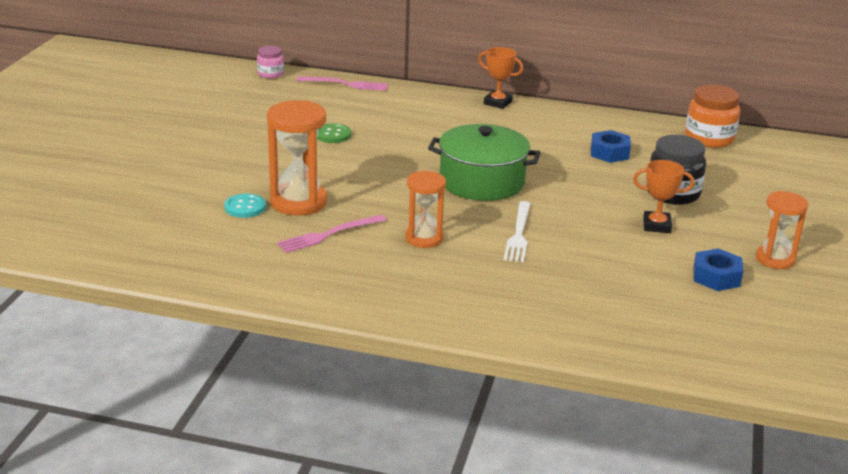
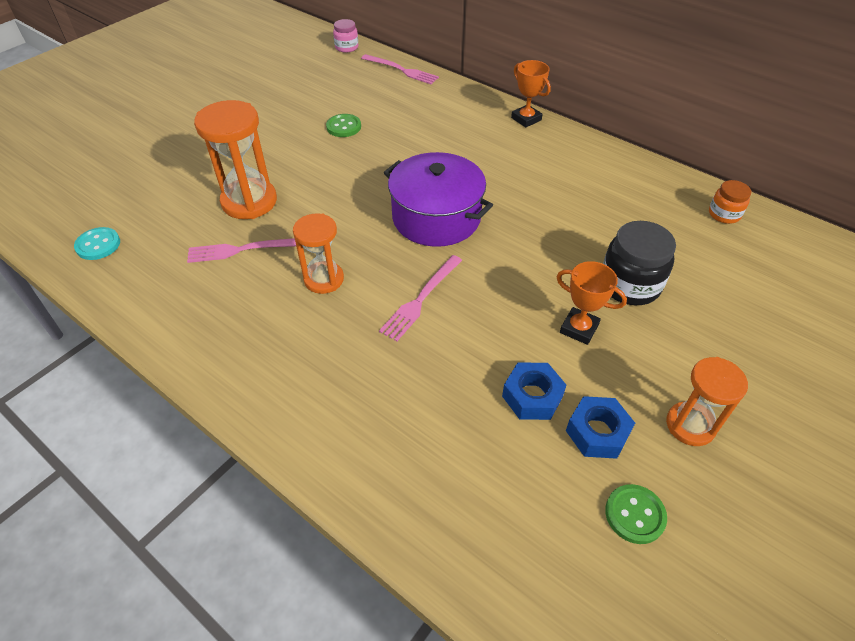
camera: 25 degrees right, 20 degrees up
(245, 207) = (200, 196): turquoise button -> turquoise button (98, 245)
(482, 182) = (436, 217): green pot -> purple pot
(518, 234) = (421, 299): white fork -> pink fork
(609, 153) = (596, 209): blue nut -> blue nut (532, 396)
(709, 138) = (724, 214): orange jar -> orange jar, size x0.57
(773, 310) = (635, 515): none -> green button

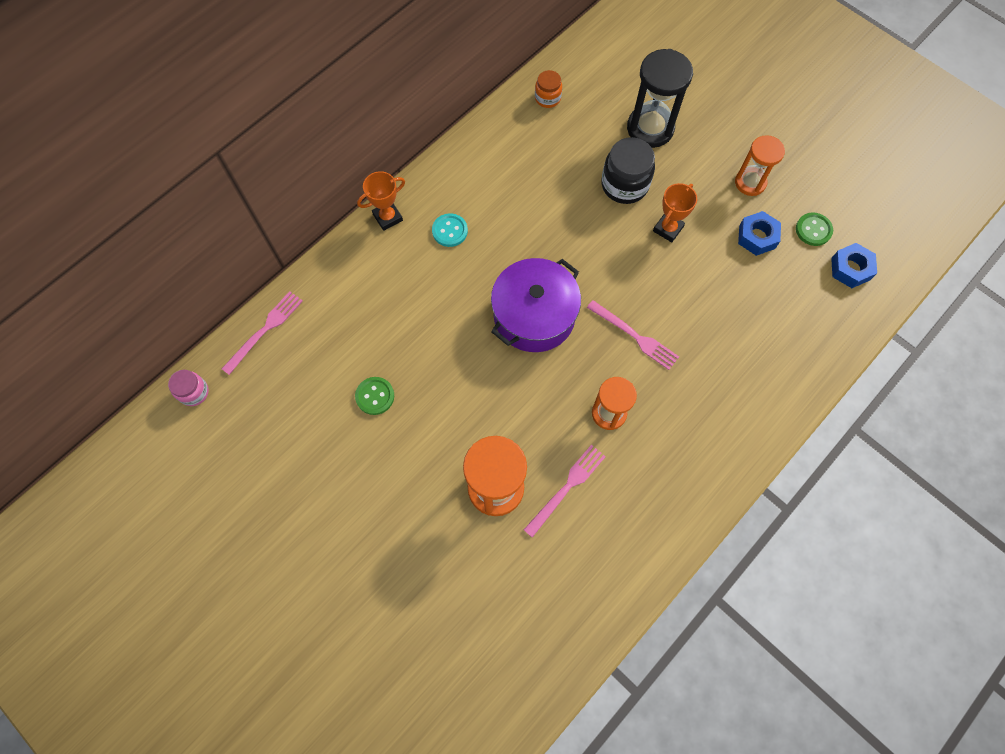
camera: 85 degrees left, 20 degrees up
(98, 245) = (551, 634): turquoise button -> turquoise button (450, 231)
(242, 250) = (567, 488): pink fork -> pink fork turned 135 degrees counterclockwise
(532, 396) = (729, 270): blue nut -> blue nut (850, 269)
(729, 308) = (650, 128): none -> black hourglass

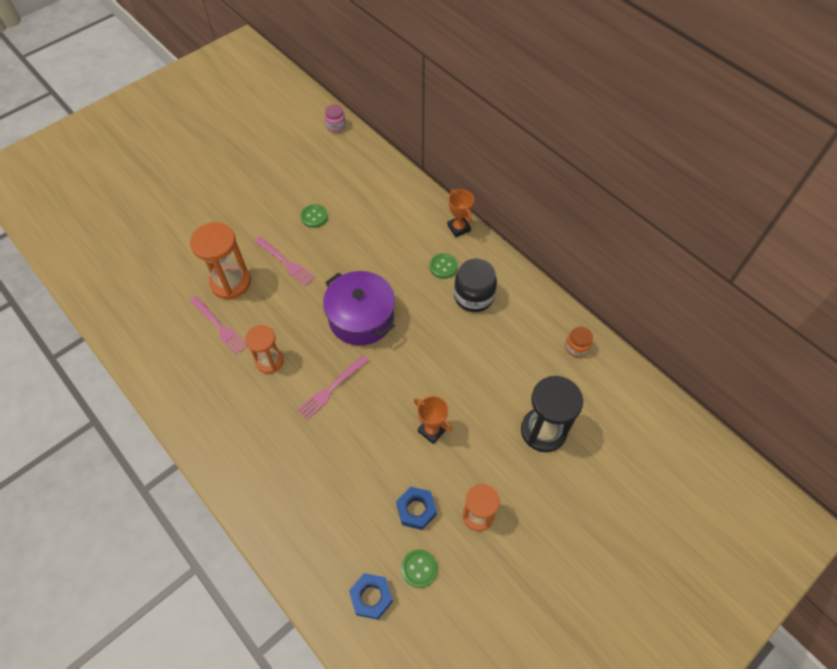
camera: 95 degrees right, 10 degrees down
(265, 330) = (374, 159): pink fork -> pink fork (285, 262)
(450, 231) = (443, 266): turquoise button -> green button
(624, 185) = (480, 400): black jar -> black jar (473, 296)

